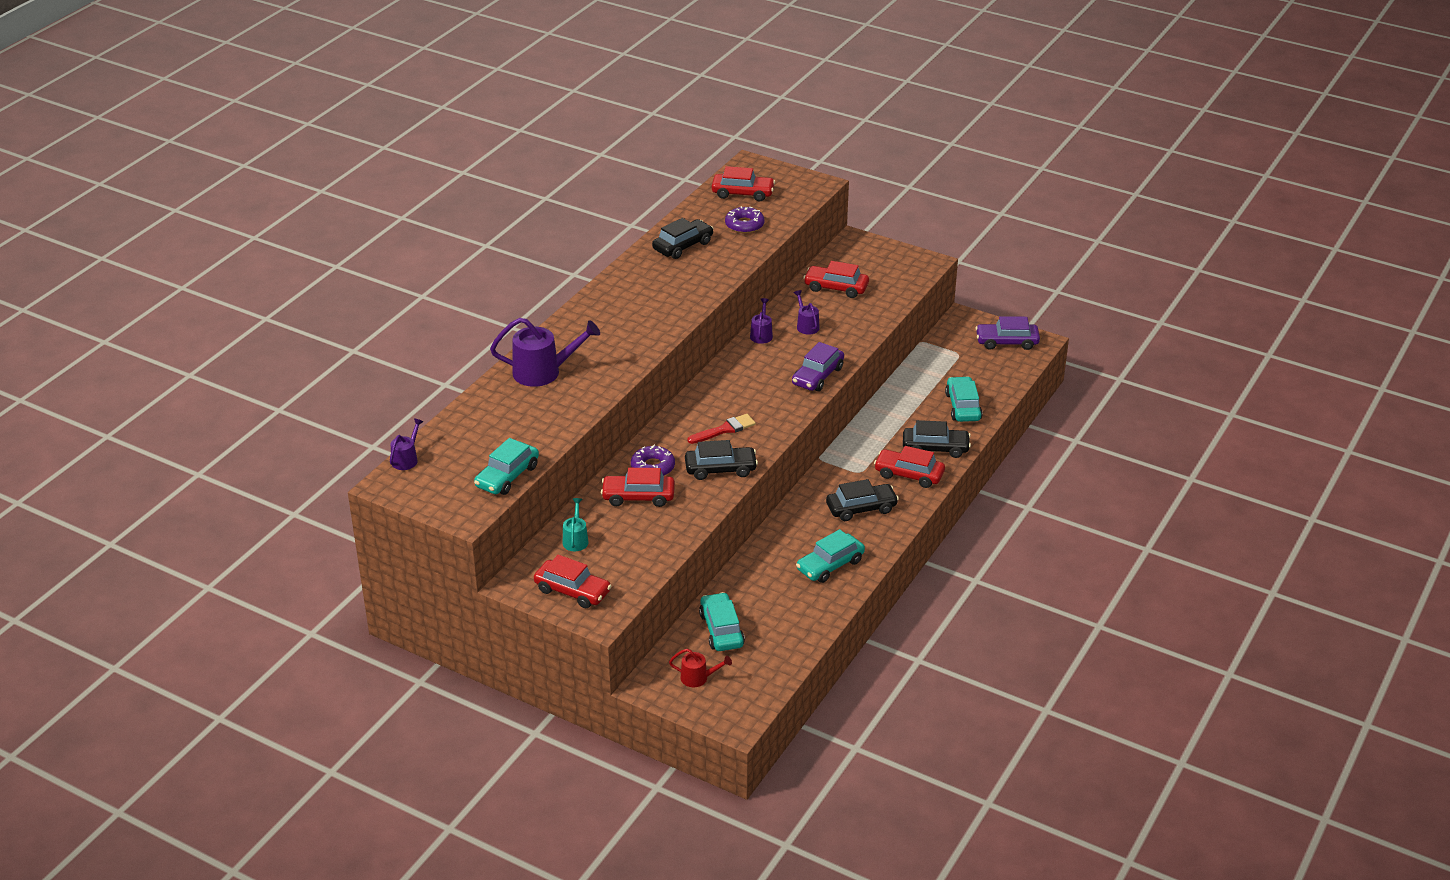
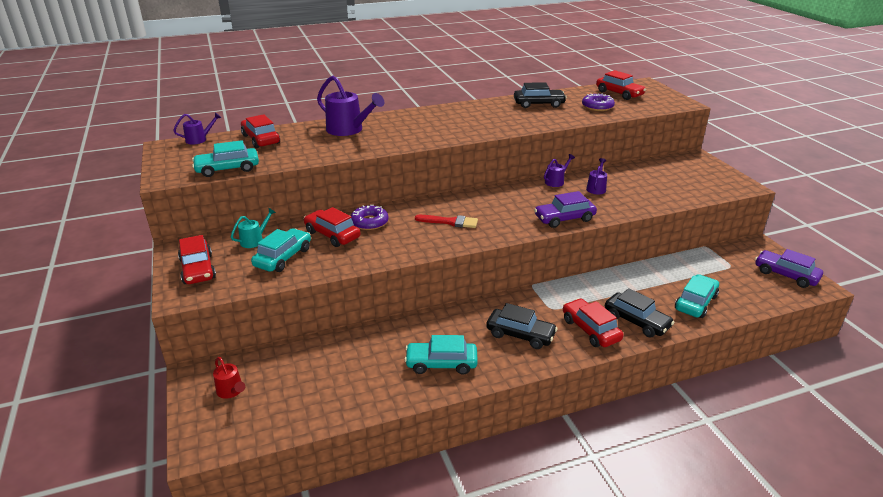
camera: 40 degrees right, 5 degrees down
(720, 469) = (410, 243): black car -> none
(721, 630) = (299, 365): turquoise car -> turquoise car (283, 257)
(836, 288) = (648, 176): red car -> red car (261, 139)

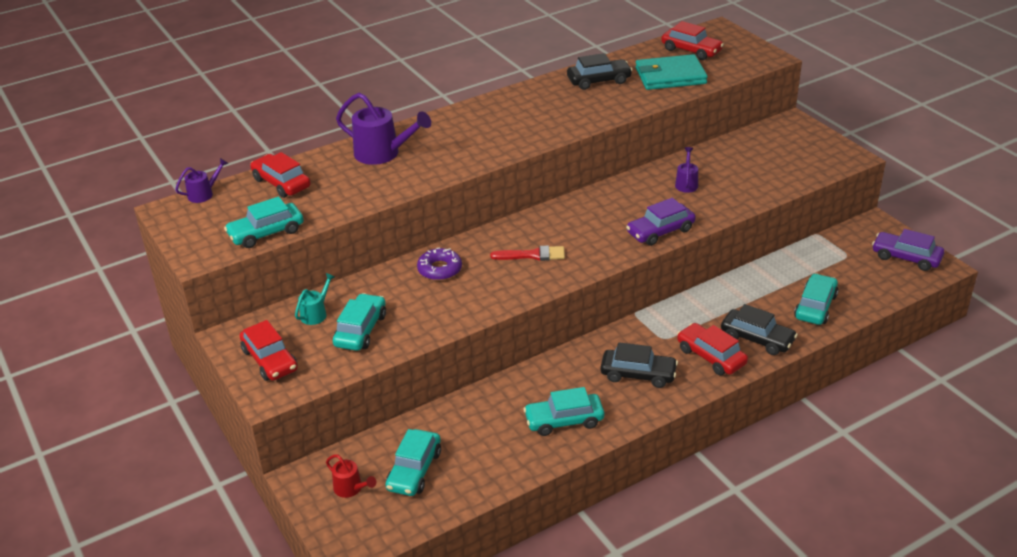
camera: 10 degrees left, 5 degrees up
(293, 384) = (414, 470): none -> turquoise car
(332, 234) = (403, 292): red car -> none
(556, 181) = (638, 180): purple watering can -> none
(597, 107) = (670, 76): purple donut -> turquoise wallet

